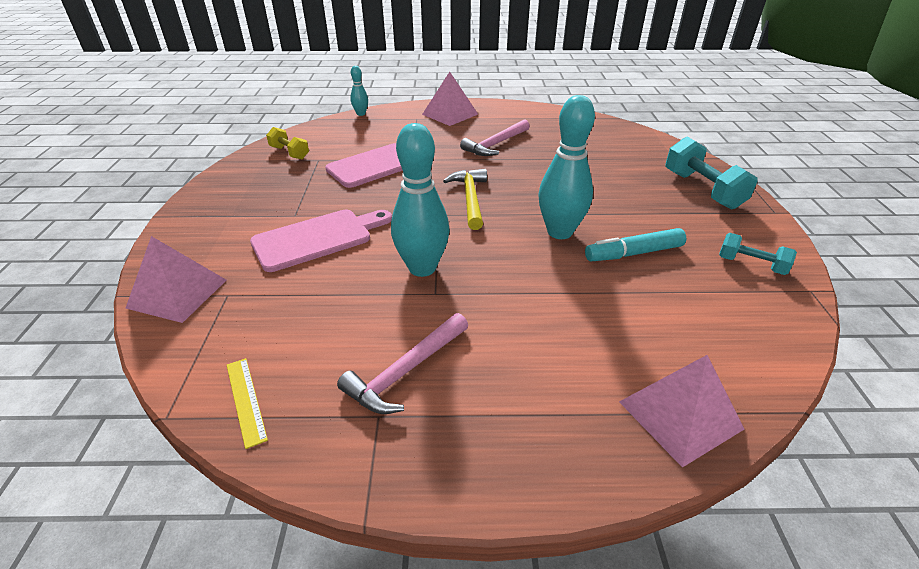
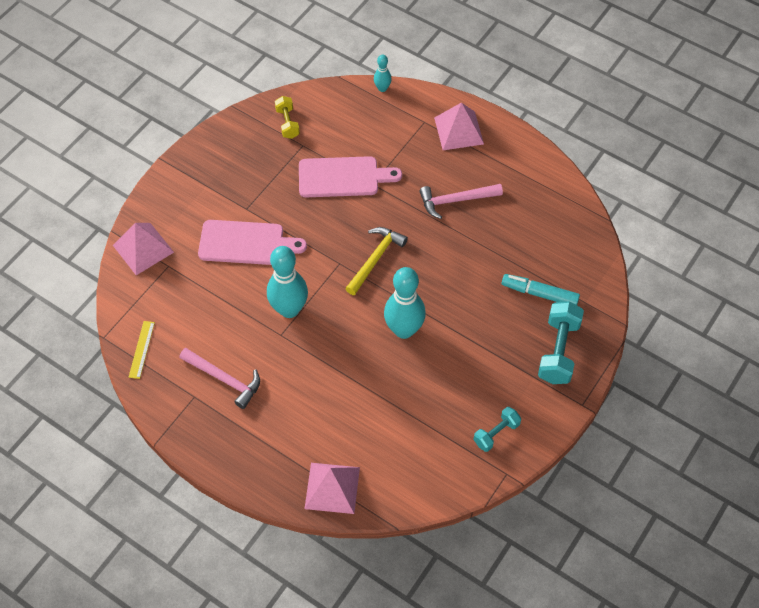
camera: 35 degrees right, 20 degrees up
(405, 371) = (224, 379): pink hammer -> pink hammer turned 135 degrees counterclockwise
(633, 253) = (431, 377): turquoise marker -> turquoise marker (539, 293)
(751, 265) = (496, 433): turquoise dumbbell -> turquoise dumbbell turned 75 degrees clockwise

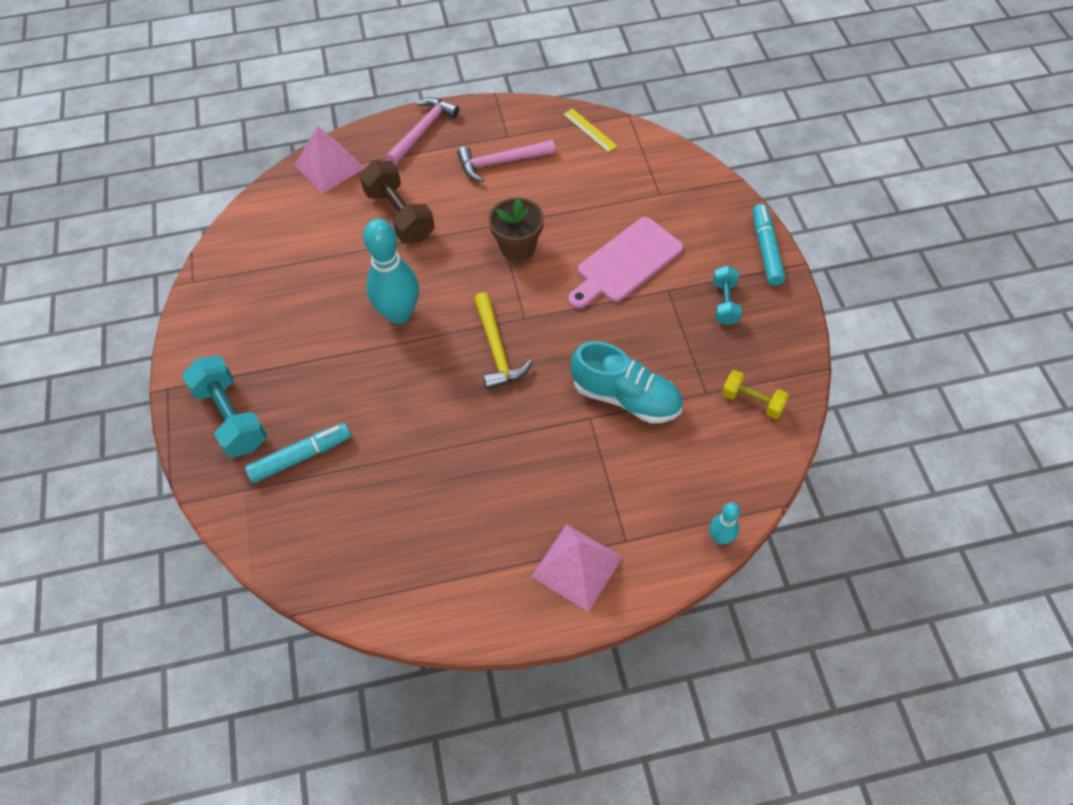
camera: 135 degrees right, 0 degrees up
(143, 248) = (698, 188): pink pyramid -> none
(166, 182) = (766, 249): none -> turquoise marker
(289, 309) = (517, 247): turquoise bowling pin -> brown flower pot
(330, 399) = (400, 215): none -> brown dumbbell
(343, 177) = (626, 397): pink cutting board -> turquoise shoe
(456, 200) = (487, 478): pink hammer -> pink hammer (423, 130)
(496, 433) = (229, 302): turquoise dumbbell -> turquoise dumbbell (725, 303)

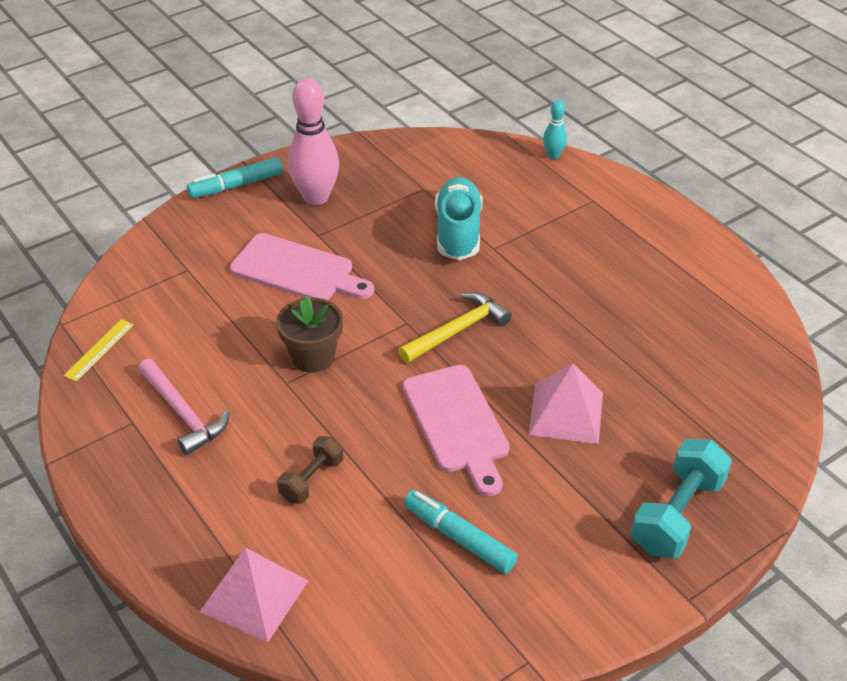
camera: 115 degrees left, 15 degrees down
(301, 457) = (676, 433): turquoise marker -> turquoise marker (459, 537)
(399, 314) = (457, 423): turquoise bowling pin -> pink cutting board
(400, 215) = (312, 480): brown dumbbell -> brown dumbbell, size x0.59
(423, 130) = (148, 514): pink hammer -> none
(577, 566) = (635, 219): pink pyramid -> pink pyramid (566, 413)
(725, 303) = (316, 197): turquoise dumbbell -> pink bowling pin
(752, 401) = (416, 163): yellow dumbbell -> none

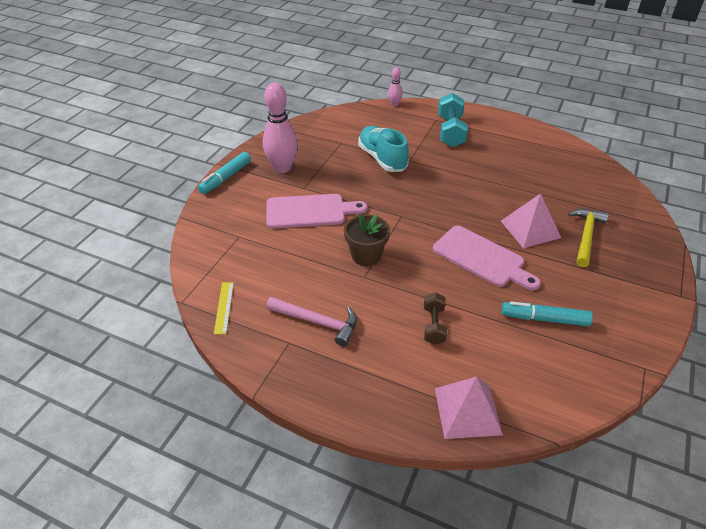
camera: 30 degrees left, 0 degrees up
(457, 330) = (432, 209): yellow hammer -> yellow hammer (586, 236)
(553, 155) = (394, 104): turquoise bowling pin -> pink bowling pin
(677, 514) = (632, 256): turquoise dumbbell -> turquoise dumbbell (450, 132)

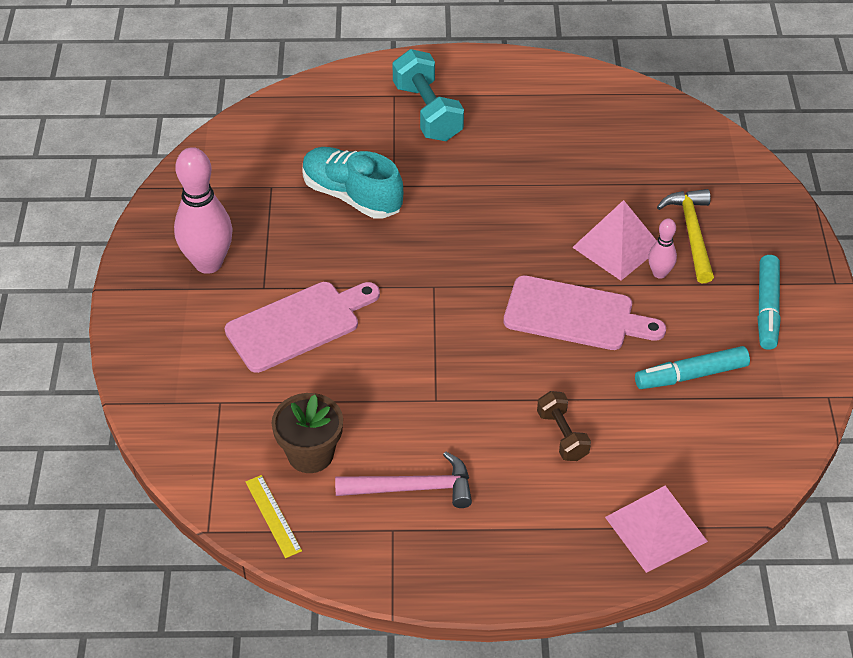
camera: 25 degrees left, 5 degrees up
(226, 178) = (130, 311): turquoise marker -> turquoise marker (767, 308)
(366, 255) = (420, 367): brown flower pot -> brown flower pot (310, 454)
(394, 104) = (312, 85): pink bowling pin -> pink bowling pin (659, 273)

